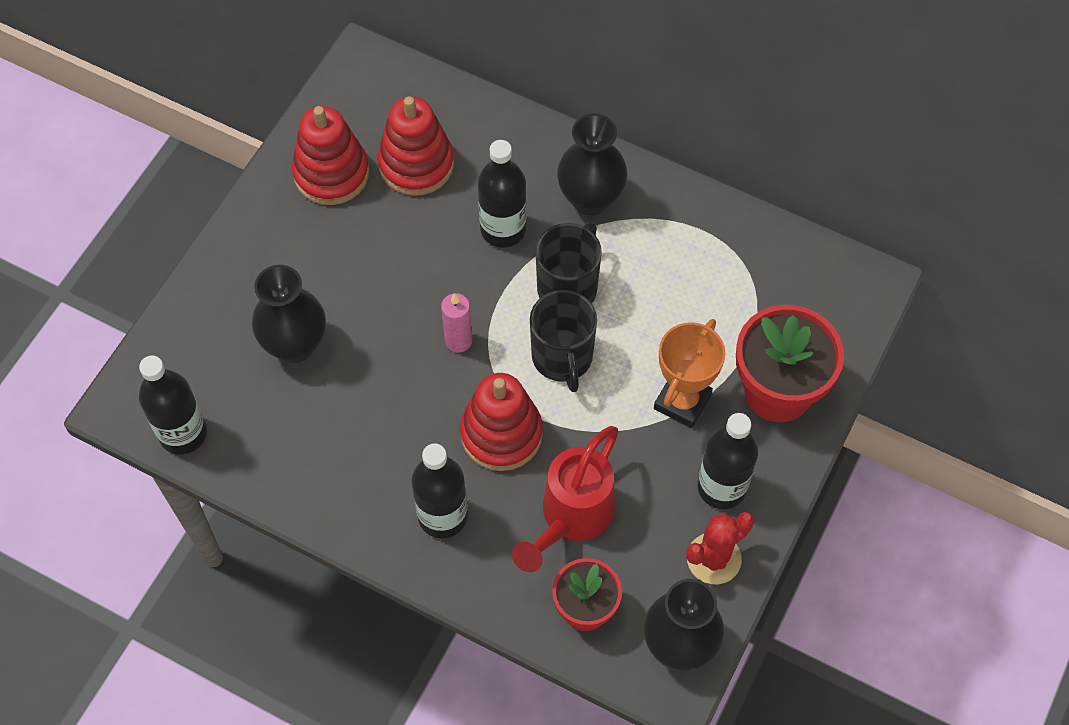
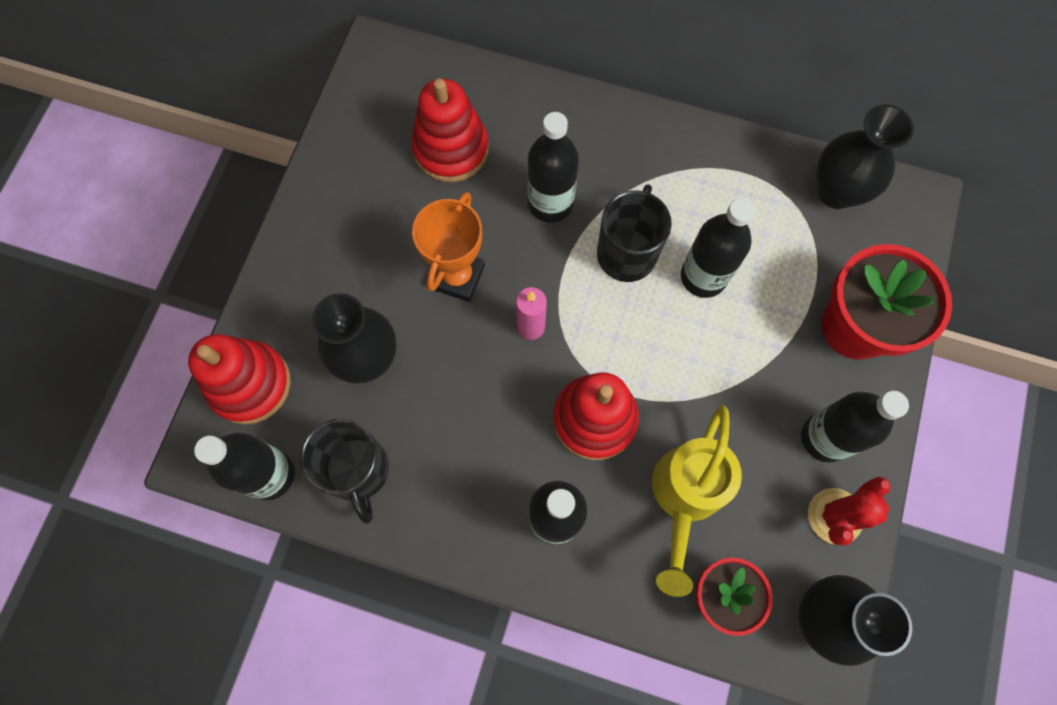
camera: 10 degrees left, 10 degrees up
(331, 173) = (368, 172): red stacking toy -> red stacking toy (250, 384)
(562, 358) = (638, 327): black mug -> black mug (358, 471)
(571, 518) = (683, 498): red watering can -> yellow watering can
(590, 199) = (629, 158): black vase -> black vase (836, 191)
(638, 321) = (703, 277): none -> black bottle
(682, 401) = (765, 354): orange trophy -> orange trophy (457, 277)

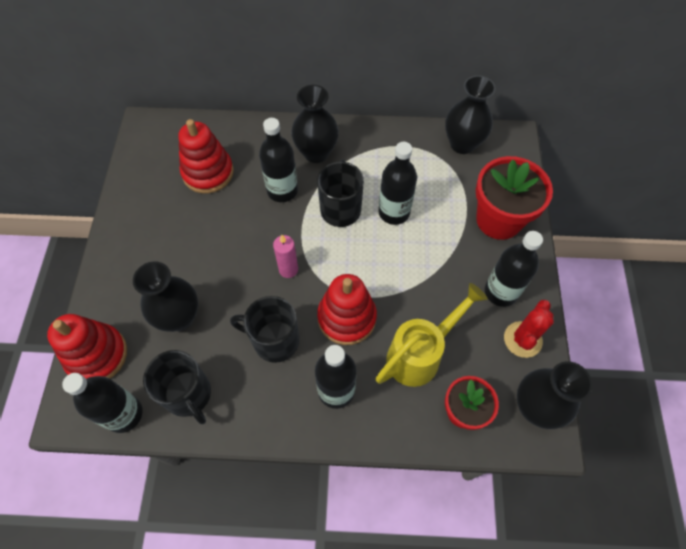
camera: 15 degrees left, 10 degrees down
(457, 277) = (231, 250): orange trophy -> none
(488, 426) = (274, 340): none -> black mug
(613, 154) = (316, 153): none -> black vase
(683, 498) = (420, 354): yellow watering can -> yellow watering can turned 135 degrees counterclockwise

